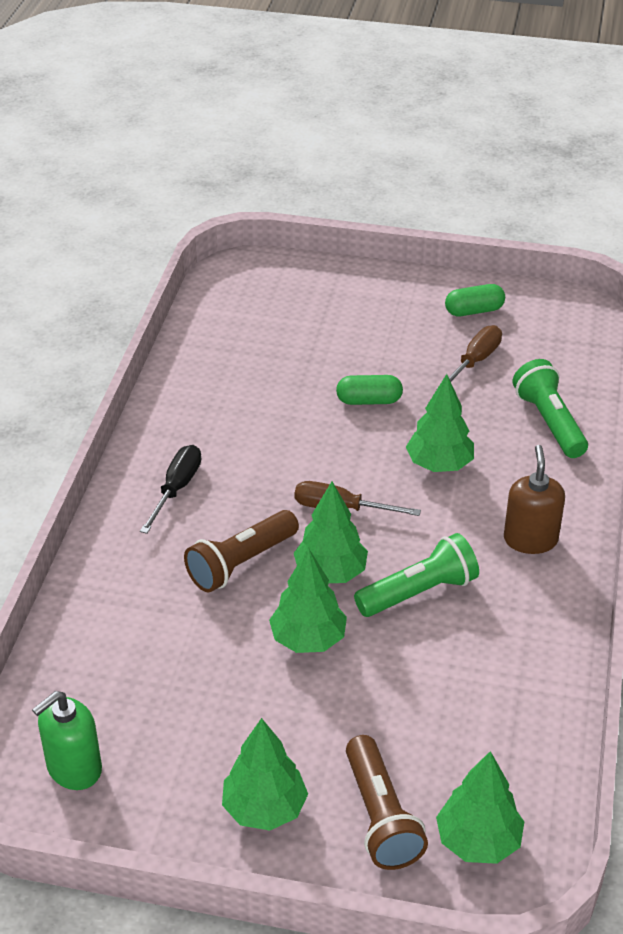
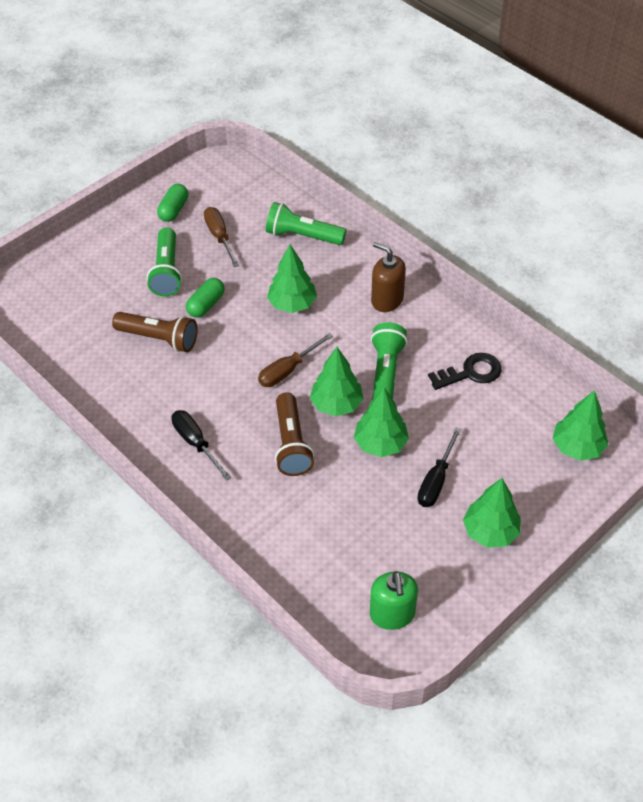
camera: 55 degrees left, 10 degrees up
(298, 717) = (436, 480): none -> black screwdriver
(380, 817) = (533, 481): brown flashlight -> brown flashlight (159, 339)
(384, 350) = (167, 271): none -> green flashlight
(496, 672) = (471, 372): none -> black key

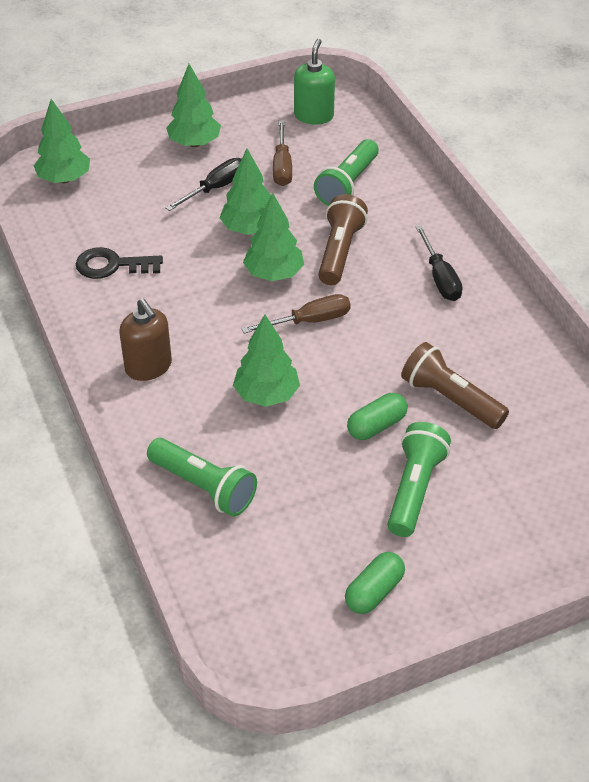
camera: 160 degrees left, 5 degrees down
(219, 237) = (321, 522): brown screwdriver -> brown screwdriver (282, 166)
(386, 372) = (202, 290): green flashlight -> green flashlight (347, 185)

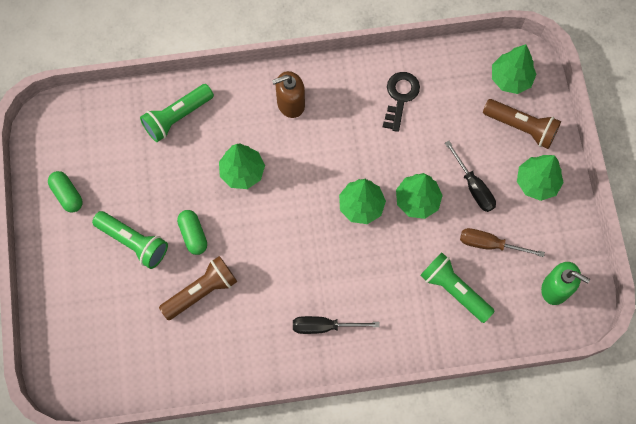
camera: 105 degrees right, 25 degrees up
(309, 321) = (304, 218): brown screwdriver -> none
(339, 251) = (374, 260): brown flashlight -> brown flashlight (521, 127)

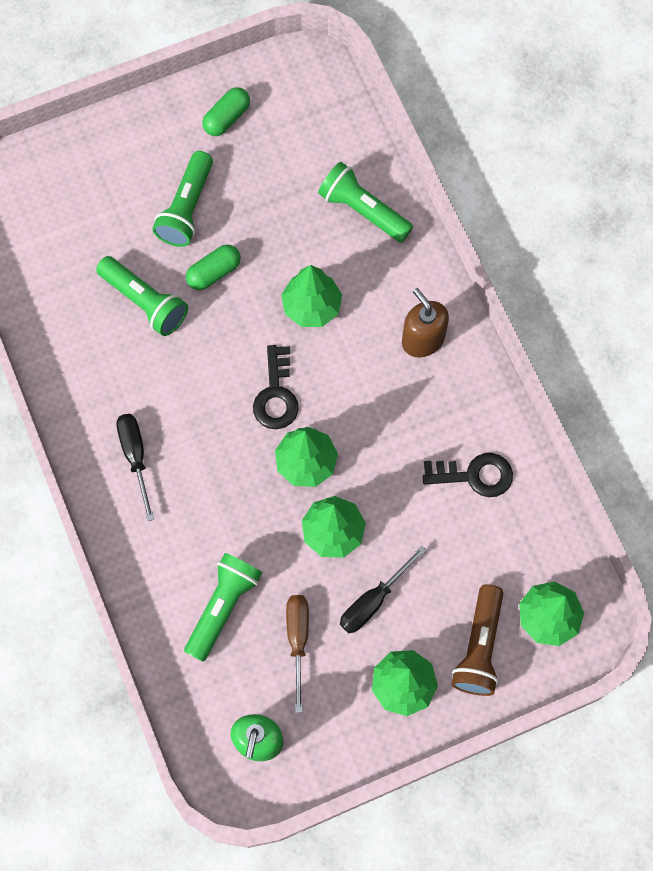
camera: 75 degrees right, 0 degrees up
(201, 291) = (145, 302): brown flashlight -> green flashlight
(304, 214) = (276, 395): none -> black key

